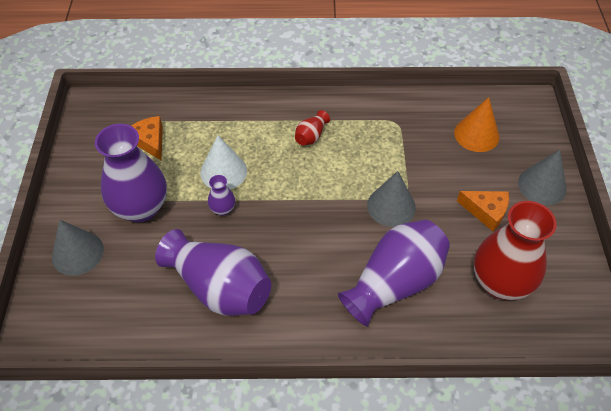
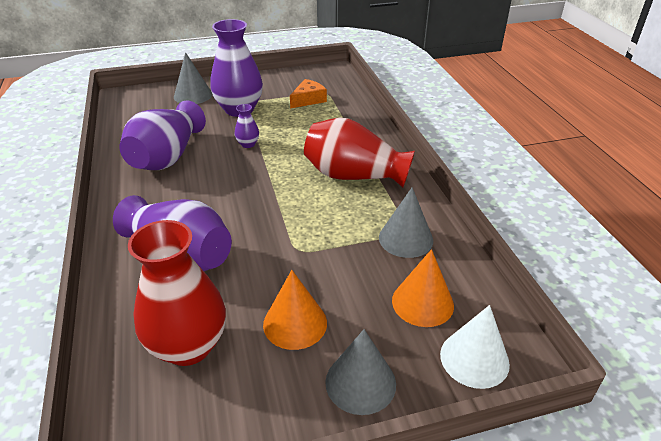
camera: 75 degrees right, 15 degrees down
(223, 171) = (289, 137): white cone -> white cone (474, 358)
(311, 136) = (353, 176): red vase -> red vase, size x2.28
(391, 206) = (280, 241): grey cone -> grey cone (405, 239)
(486, 212) = (295, 323): orange cheese -> orange cone

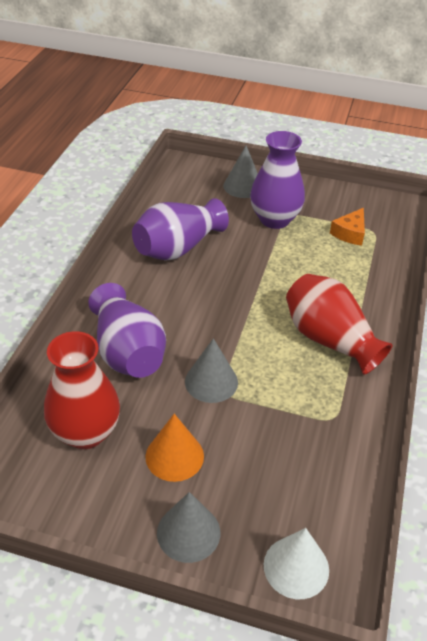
camera: 30 degrees right, 5 degrees up
(248, 144) = (256, 262): purple vase -> none
(308, 100) = (350, 233): orange cheese -> orange cheese turned 135 degrees clockwise
(405, 239) = (327, 427): grey cone -> grey cone (211, 381)
(422, 302) = (292, 494): orange cone -> none

